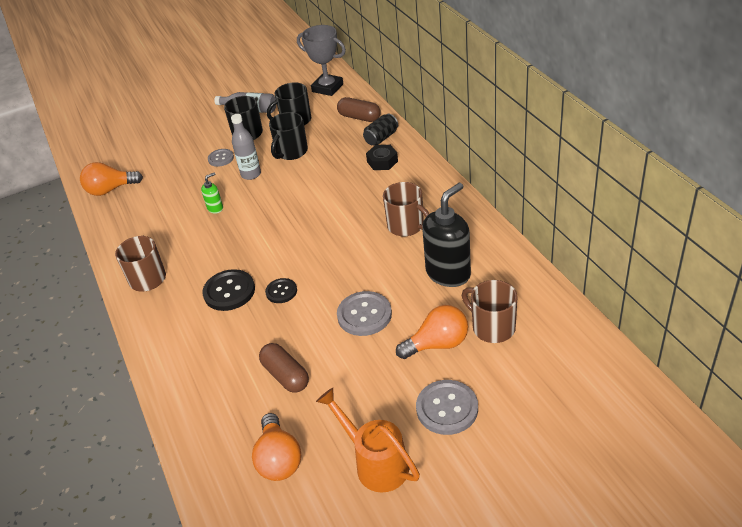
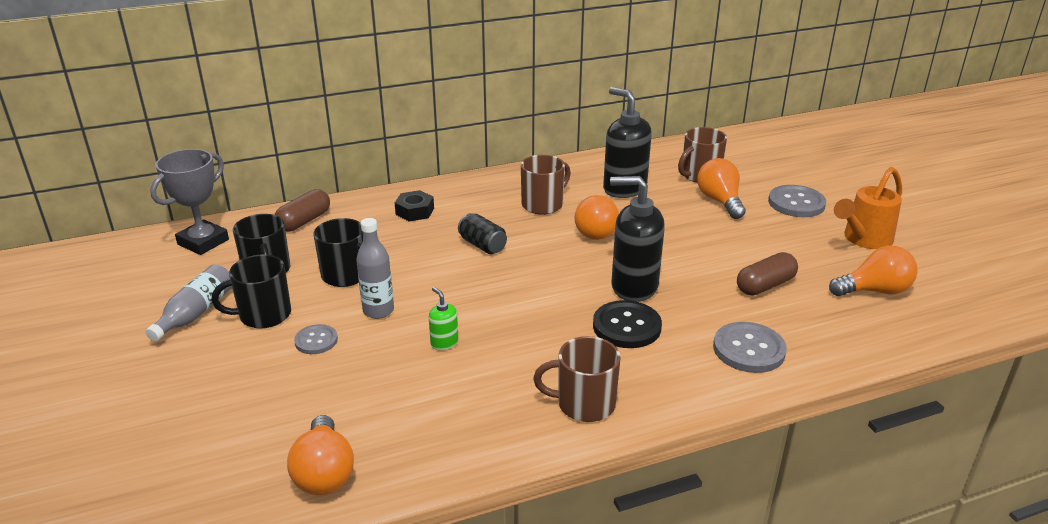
camera: 90 degrees left, 10 degrees down
(281, 291) = (633, 287): black button -> black soap dispenser
(364, 315) = (678, 236): grey button -> grey button (749, 349)
(366, 261) = (594, 231): none -> orange light bulb
(381, 138) = (364, 209): black can -> black can (482, 245)

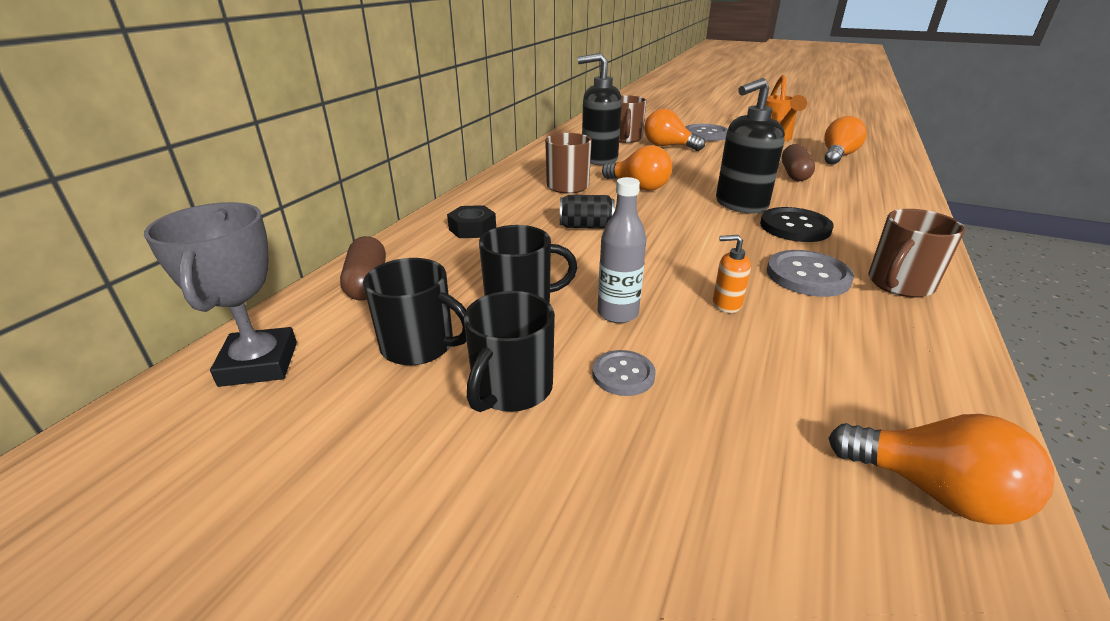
camera: 45 degrees left, 0 degrees up
(196, 313) = (414, 444): grey bottle -> none
(444, 343) = (726, 304): green soap dispenser -> orange soap dispenser
(749, 349) = (872, 206): grey button -> grey button (807, 276)

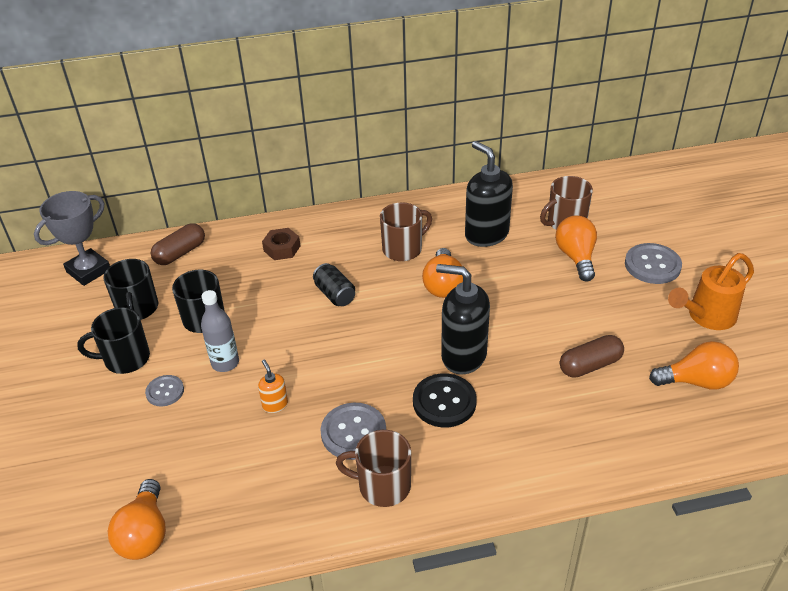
camera: 55 degrees right, 10 degrees up
(472, 229) = (282, 248): black nut -> brown nut

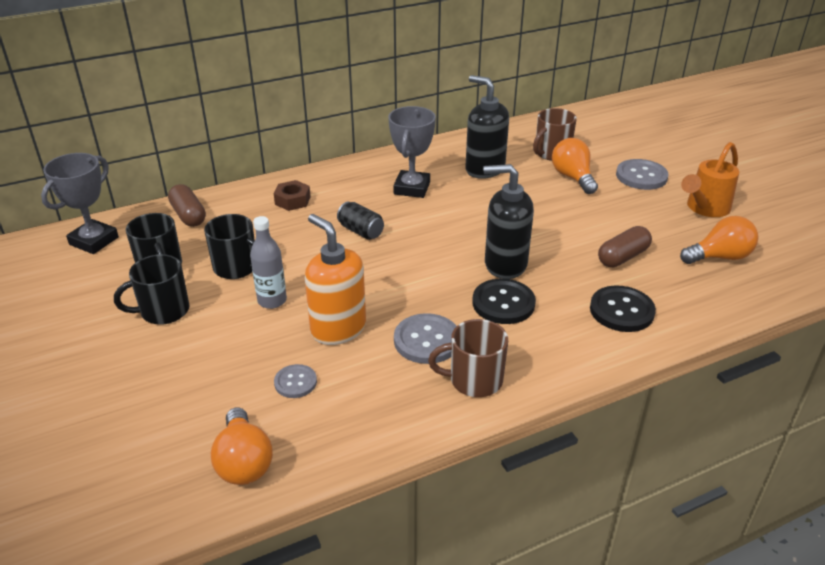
camera: 15 degrees left, 5 degrees down
(165, 391) = (217, 333): grey button -> grey button (295, 382)
(180, 253) = (188, 215): brown capsule -> brown capsule turned 60 degrees counterclockwise
(275, 405) = (338, 329): orange soap dispenser -> orange soap dispenser, size x2.19
(403, 249) = (412, 188): brown mug -> grey trophy
(443, 285) = (461, 212): orange light bulb -> none
(562, 431) = (621, 310): none -> black button

